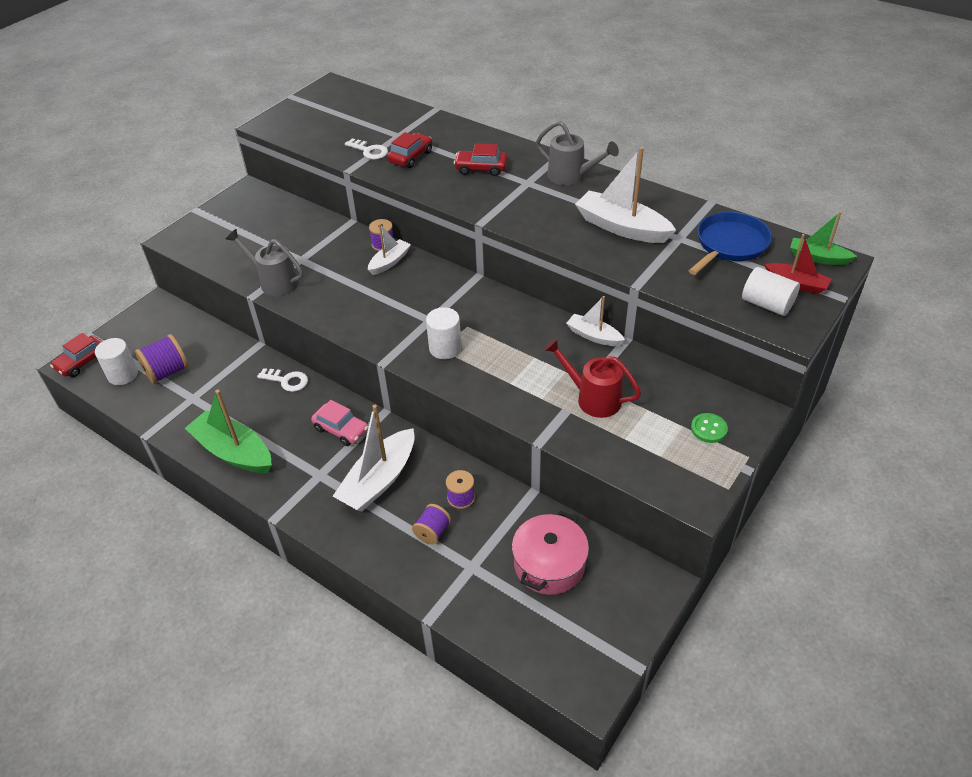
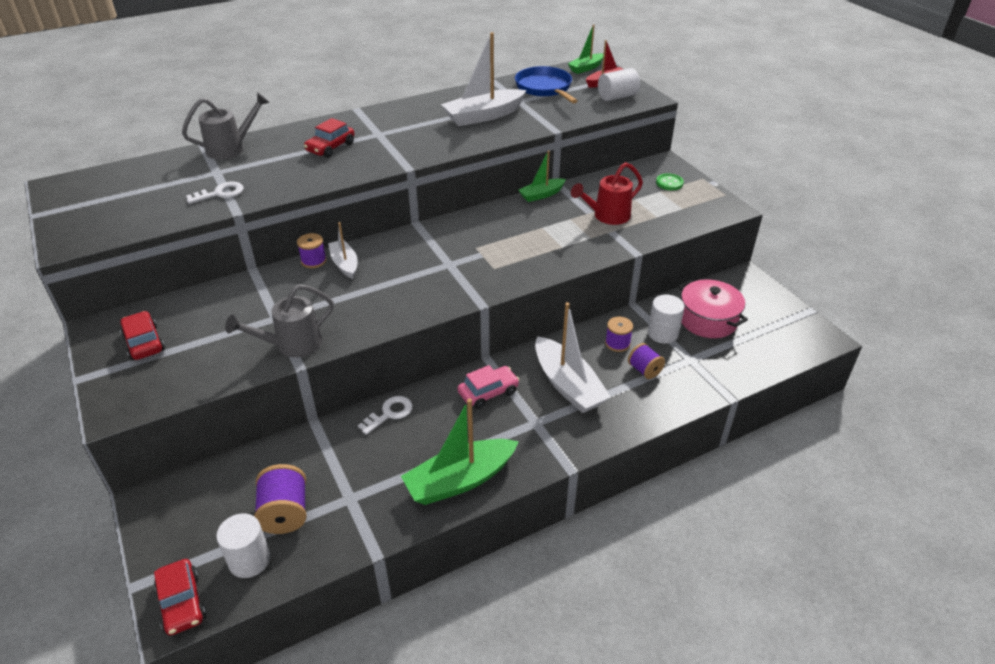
camera: 65 degrees left, 5 degrees down
(410, 157) = (263, 175): red car -> red car (144, 342)
(445, 348) = (493, 266): white cylinder -> white cylinder (662, 333)
(571, 176) = (395, 115): grey watering can -> grey watering can (231, 148)
(593, 336) = (541, 195): white boat -> green boat

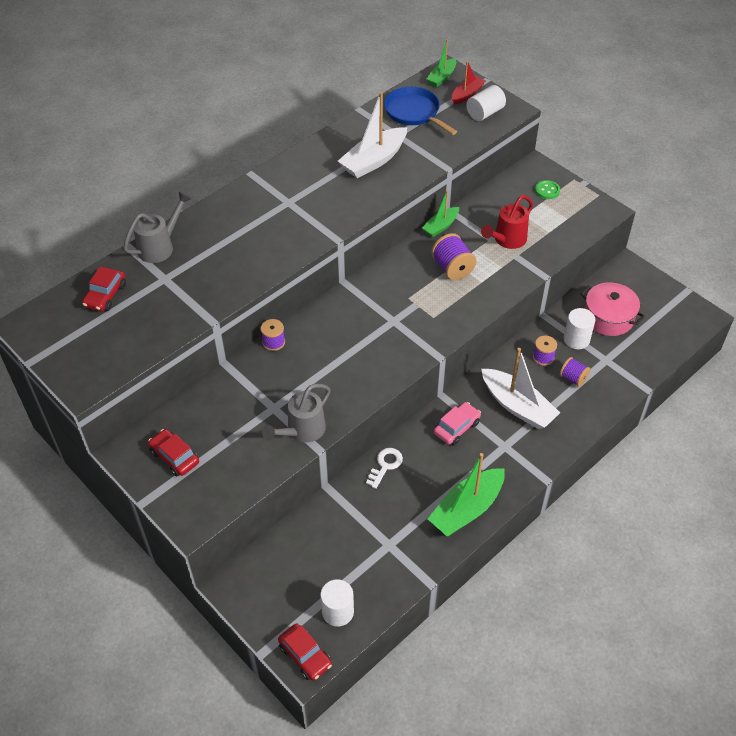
camera: 15 degrees left, 10 degrees up
(220, 193) = (184, 303): white key -> none
(285, 513) = (345, 569): purple spool -> purple spool (452, 268)
(330, 147) = (253, 228): red car -> red car (105, 295)
(344, 264) = (303, 340): white boat -> none

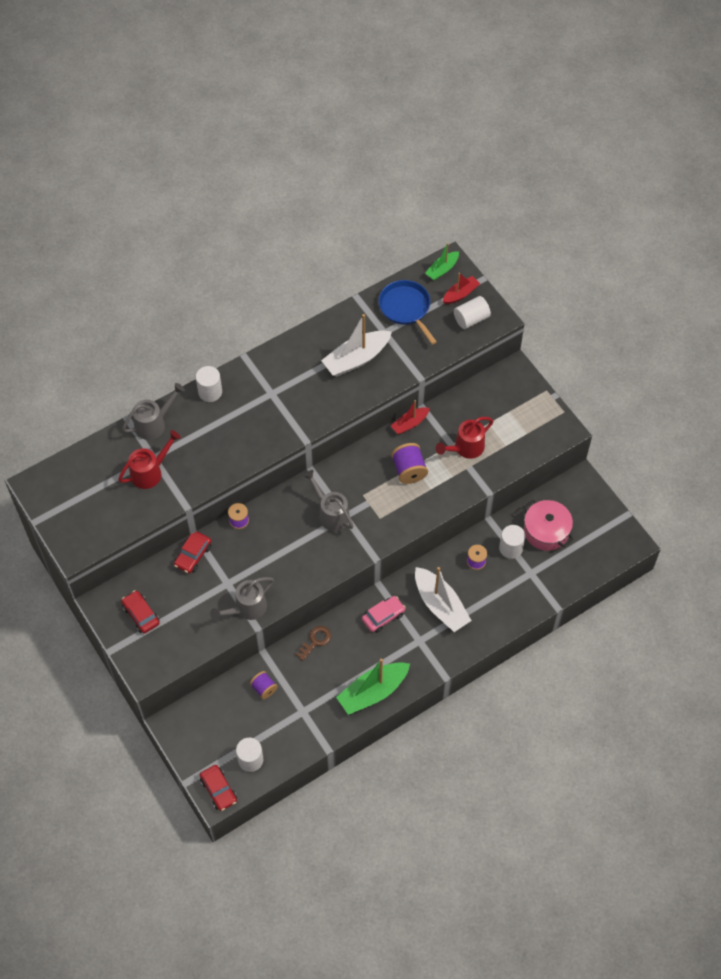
camera: 10 degrees right, 10 degrees up
(105, 295) = (103, 466): red car -> red car (193, 555)
(163, 293) = (150, 472): none -> red watering can
(219, 209) = (210, 392): none -> white cylinder
(377, 320) = (331, 513): none -> grey watering can
(385, 465) = (315, 641): white key -> brown key
(441, 226) = (410, 424): green boat -> red boat
(547, 190) = (517, 399): green button -> none
(573, 378) = (496, 586): purple spool -> purple spool (264, 688)

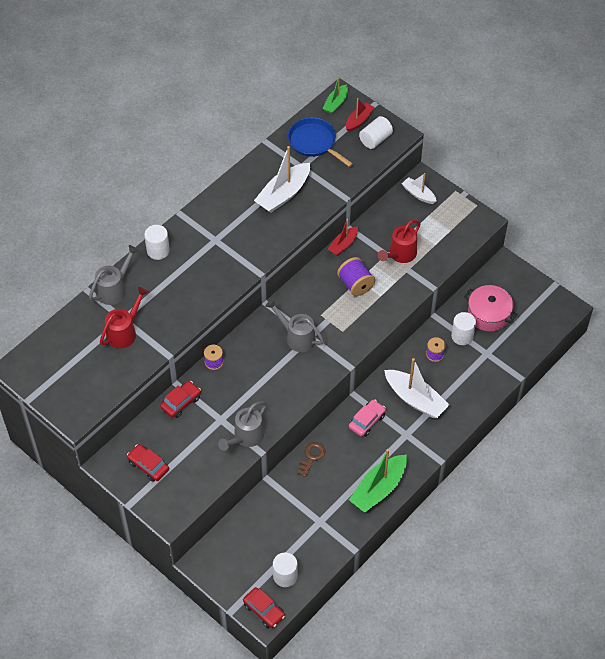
camera: 15 degrees left, 5 degrees down
(193, 555) = (181, 402): red car -> red car turned 150 degrees counterclockwise
(264, 688) = (277, 510): purple spool -> none
(506, 386) = (418, 194): none -> white boat

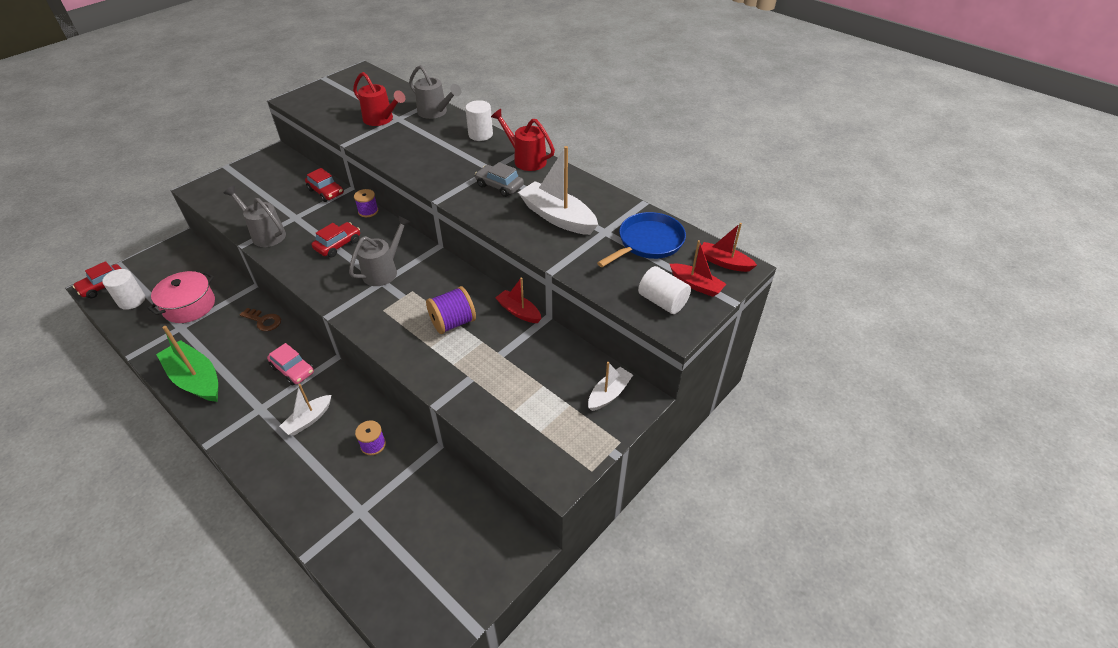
camera: 90 degrees right, 10 degrees down
(148, 466) = (262, 175): red car -> red car (338, 245)
(240, 233) = (499, 186): none -> grey car
(336, 103) = (724, 262): green boat -> red boat
(400, 255) = (498, 369): red watering can -> red watering can (526, 159)
(415, 399) = (308, 420): white boat -> white boat, size x0.58
(462, 336) = (396, 479): white cylinder -> none
(488, 314) = (429, 518): pink pot -> pink pot (189, 306)

